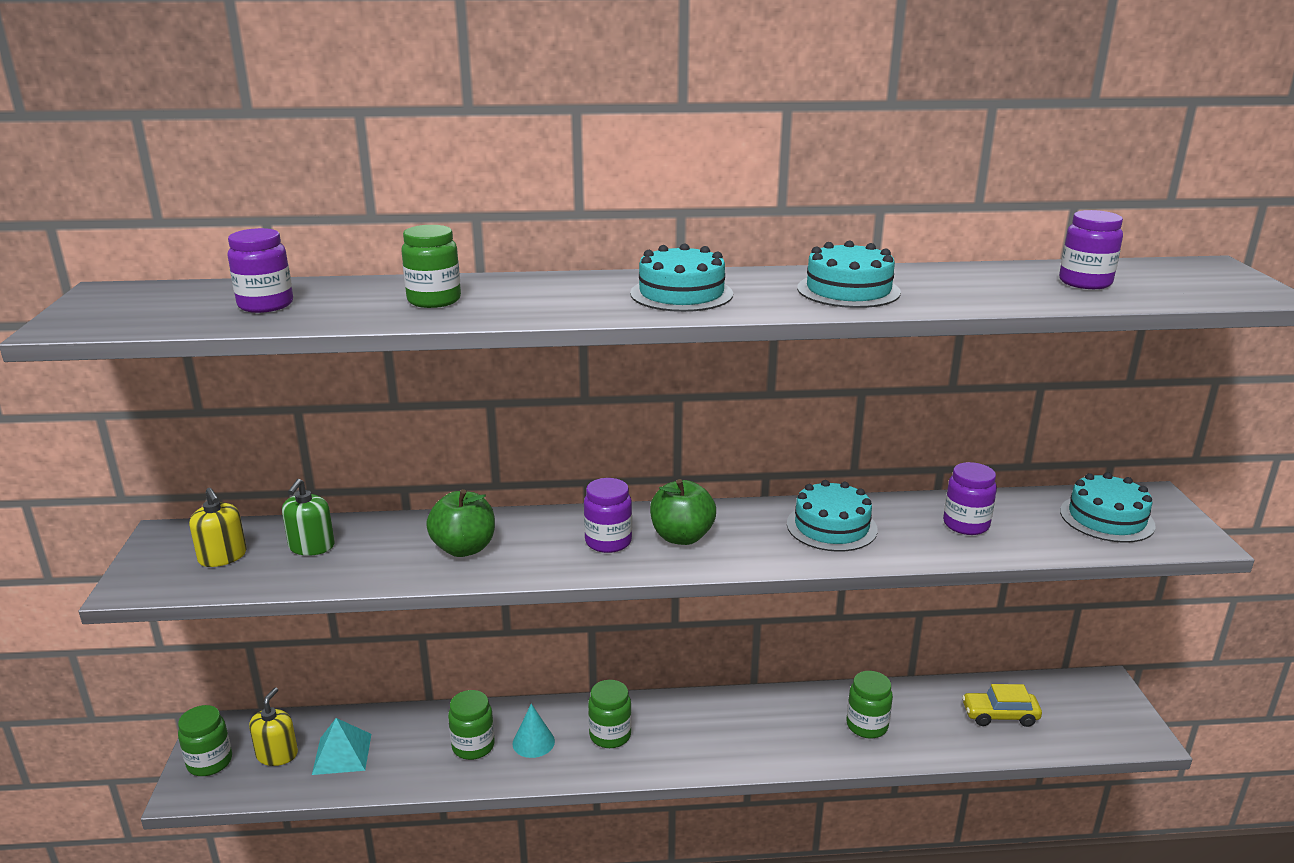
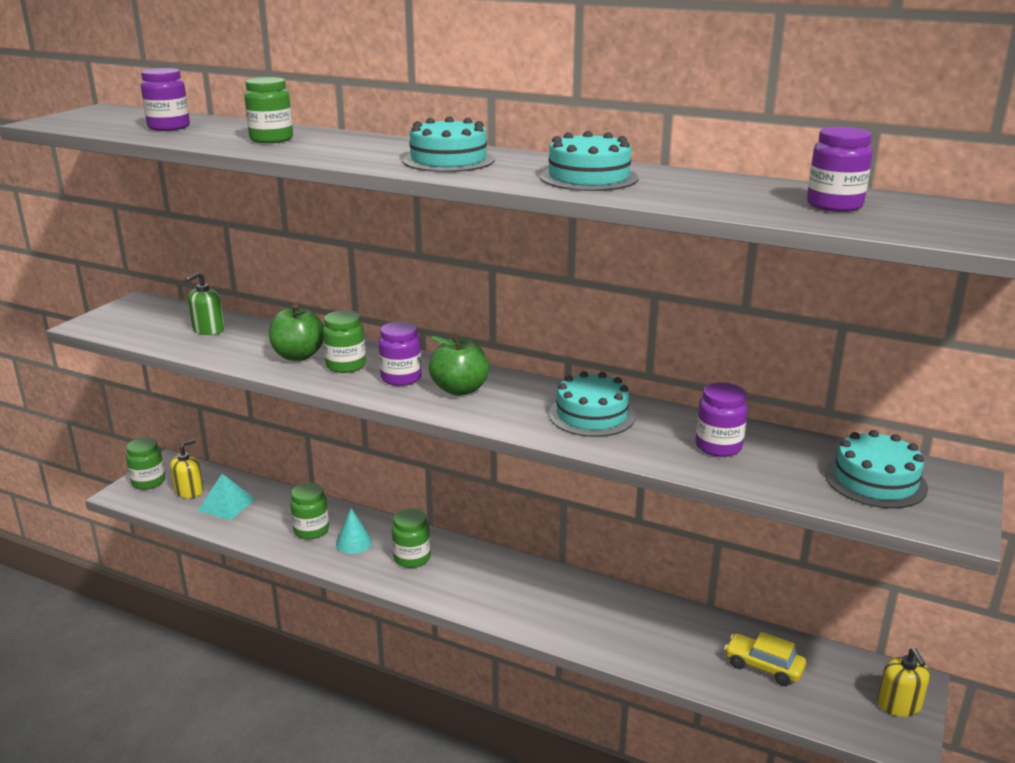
camera: 30 degrees right, 0 degrees up
(222, 557) = (152, 322): yellow soap dispenser -> yellow soap dispenser (899, 705)
(867, 725) = (626, 628): green jar -> green jar (346, 365)

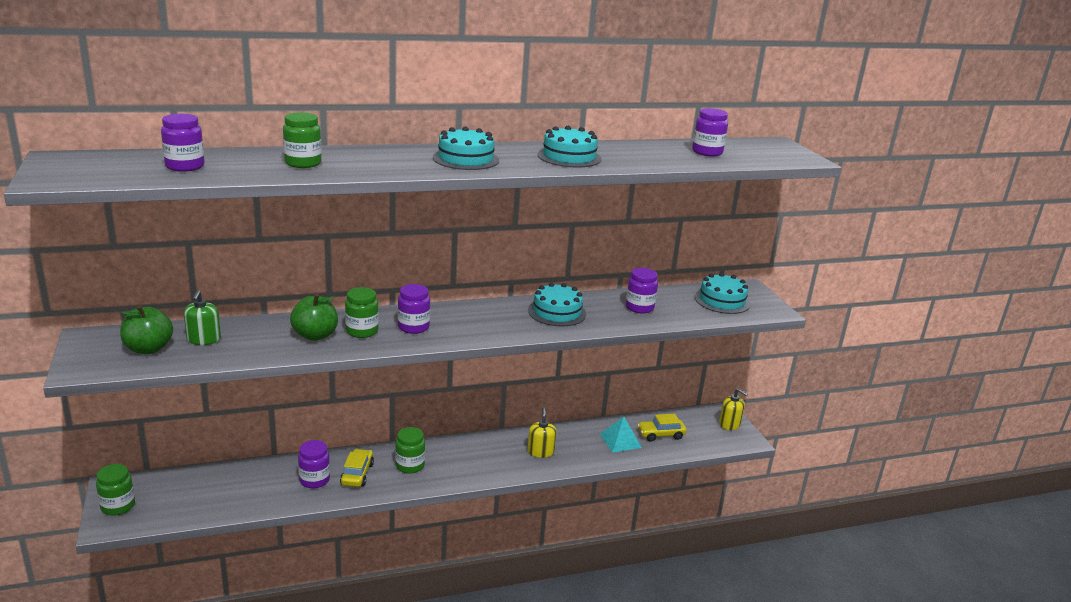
camera: 45 degrees left, 0 degrees up
(189, 491) = (169, 497): yellow soap dispenser -> yellow soap dispenser (540, 451)
(226, 505) = (218, 492): turquoise pyramid -> turquoise pyramid (620, 440)
(311, 530) = (314, 480): green jar -> purple jar
(354, 543) = (357, 474): turquoise cone -> yellow car
(459, 389) = (462, 322): green apple -> green apple (148, 349)

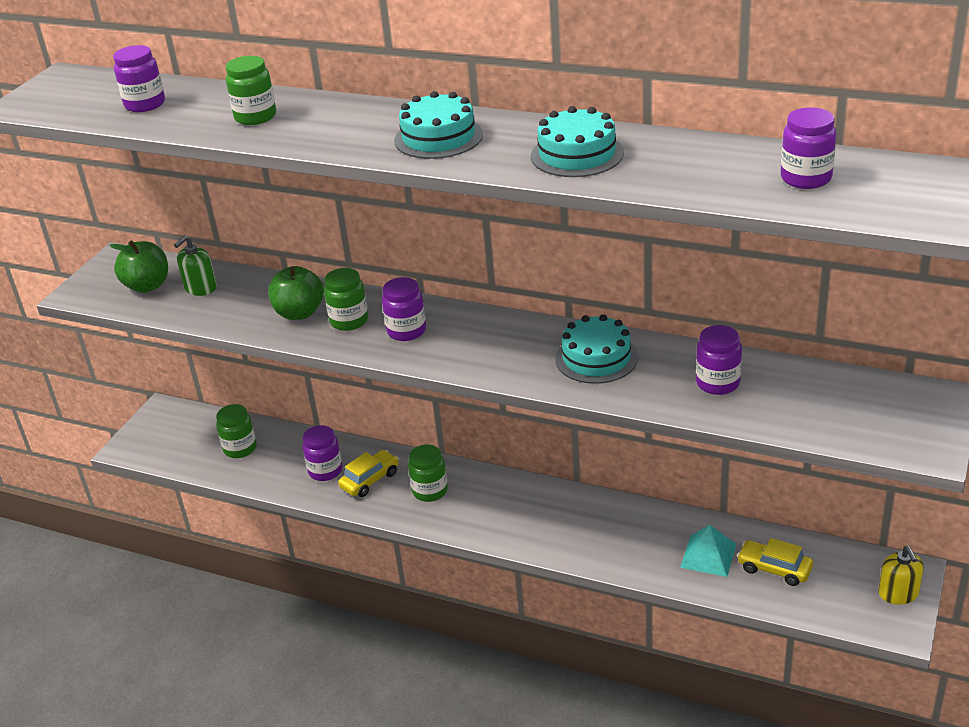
camera: 45 degrees right, 10 degrees up
(118, 506) = (148, 432): green jar -> green jar (240, 448)
(540, 451) = (590, 531): yellow soap dispenser -> none
(722, 301) = (861, 407): turquoise cake -> none

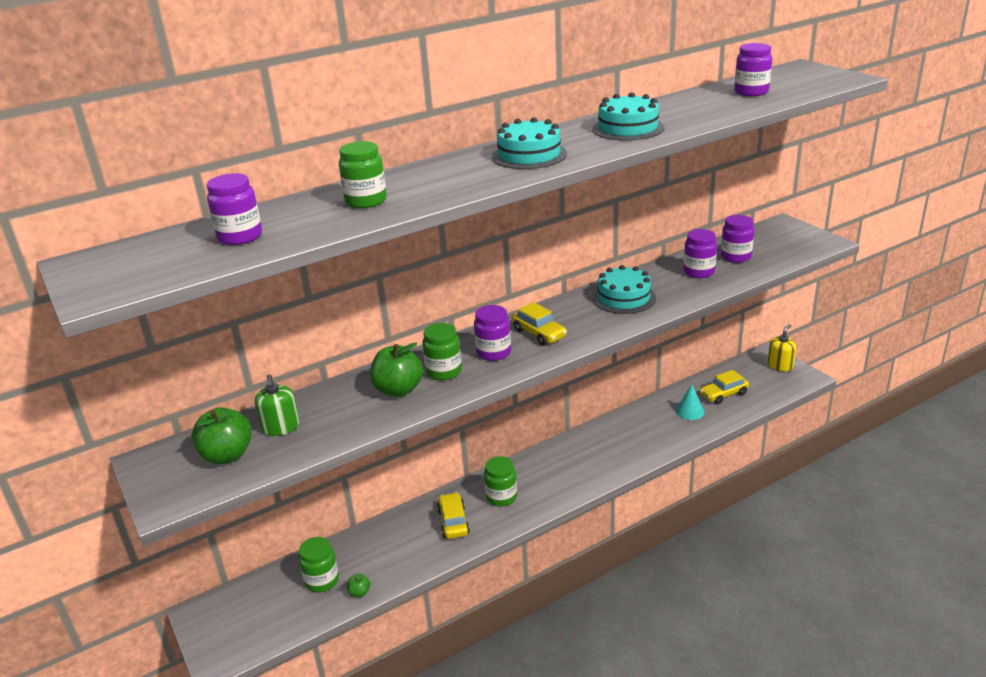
camera: 55 degrees left, 5 degrees down
(243, 476) = (359, 592): none -> green apple
(325, 471) = (413, 541): purple jar -> purple jar (735, 257)
(467, 340) = (539, 333): none -> yellow car
(708, 555) = (690, 411): turquoise pyramid -> turquoise cone
(898, 593) = (780, 366): yellow soap dispenser -> yellow soap dispenser turned 75 degrees counterclockwise

